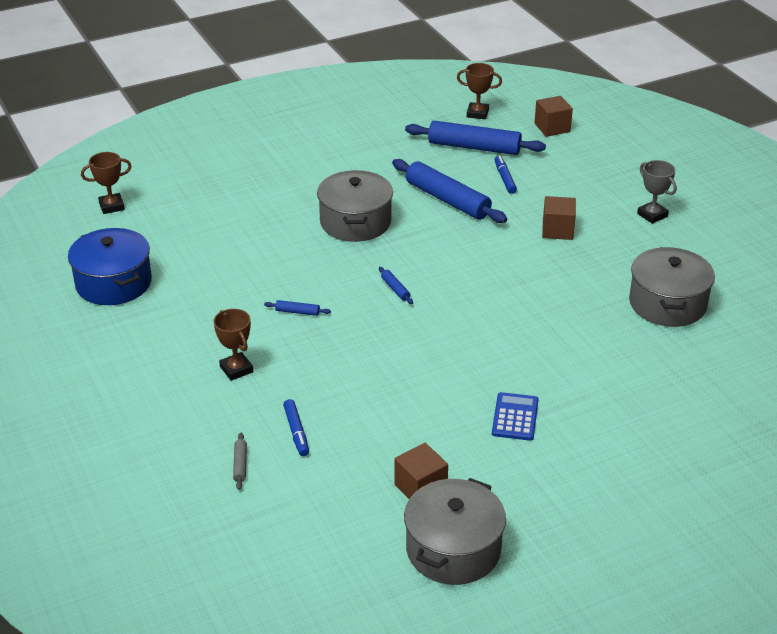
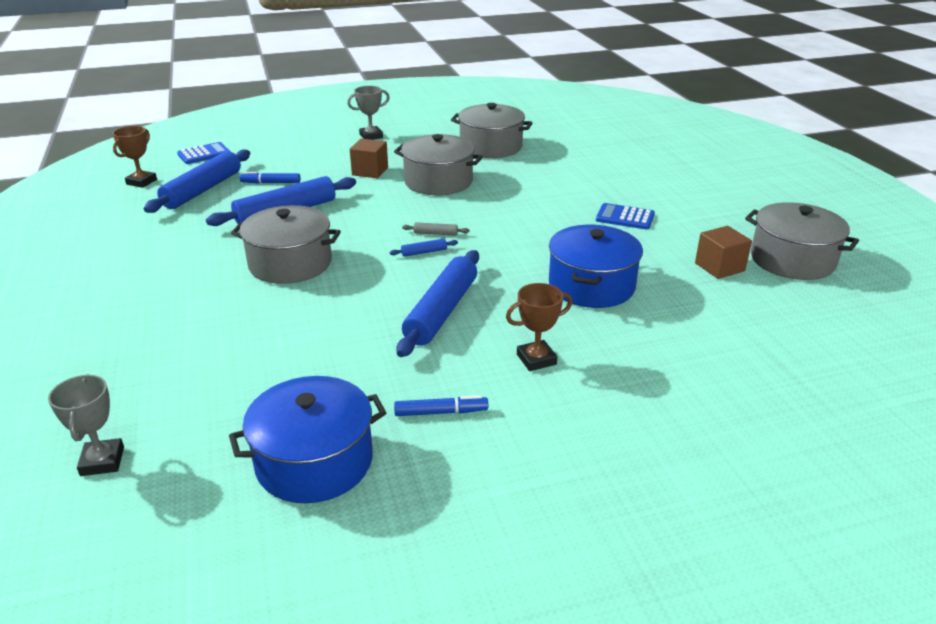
camera: 80 degrees left, 5 degrees down
(111, 206) = (102, 461): brown trophy -> grey trophy
(240, 465) = (700, 365): grey rolling pin -> grey rolling pin (435, 233)
(296, 432) = (646, 326): blue marker -> blue marker (441, 412)
(297, 312) = (441, 311): blue rolling pin -> blue rolling pin, size x2.46
(360, 396) = (591, 285): none -> blue pot
(552, 128) = (204, 154): brown cube -> blue calculator
(552, 277) = (438, 181): none -> grey pot

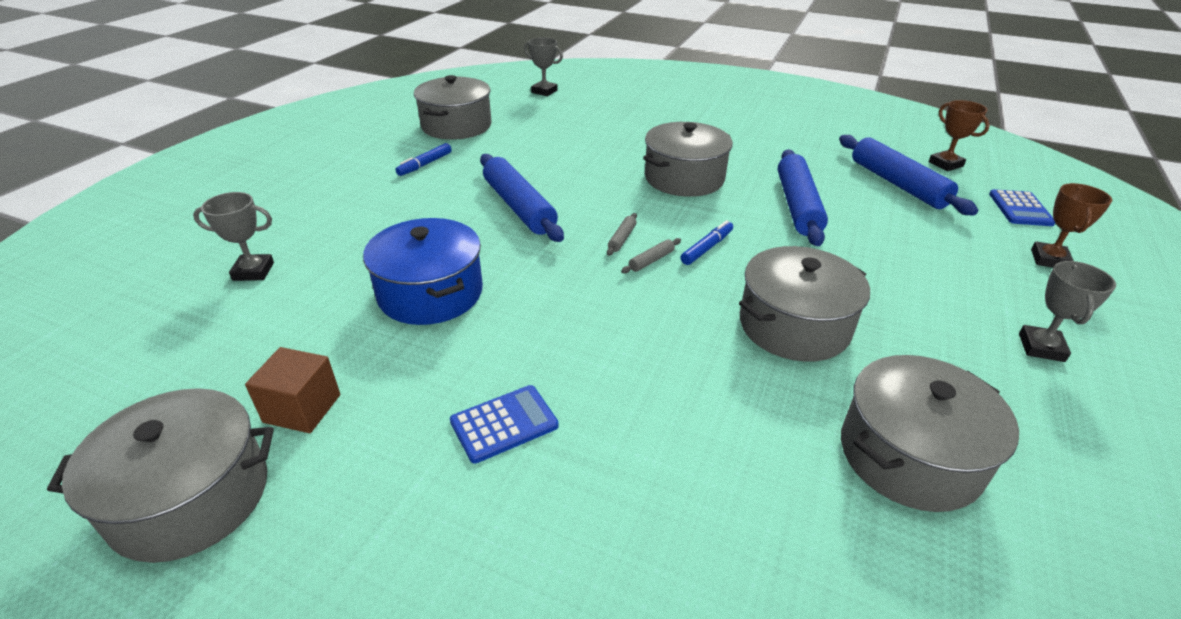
camera: 130 degrees right, 5 degrees up
(271, 183) = (890, 220): blue marker -> blue marker (707, 248)
(314, 461) = (456, 126): blue pot -> grey pot
(370, 171) = (877, 290): brown cube -> none
(424, 252) = (622, 238): blue rolling pin -> grey rolling pin
(536, 359) = (403, 214): brown trophy -> brown trophy (1049, 260)
(707, 372) = (253, 271): none -> grey trophy

